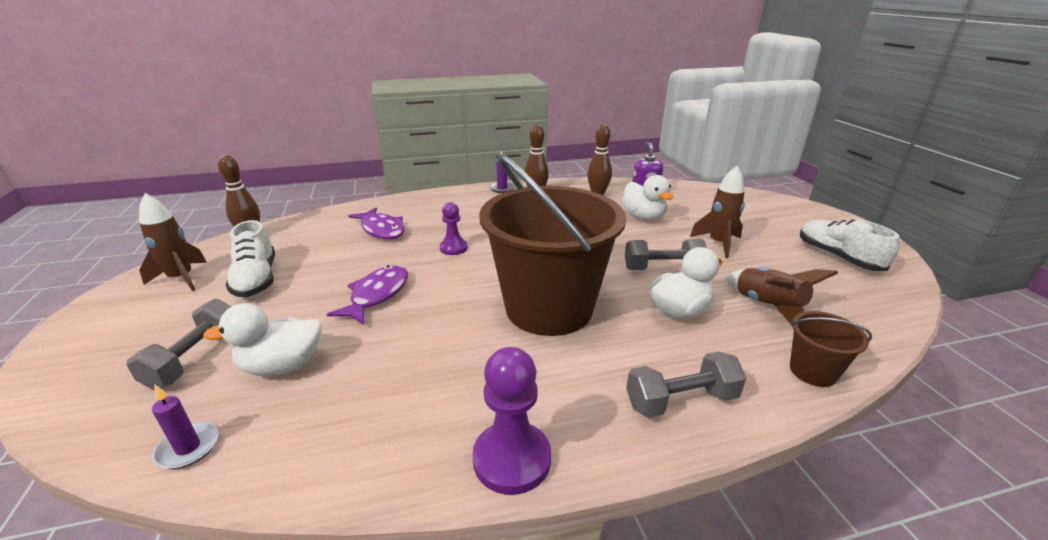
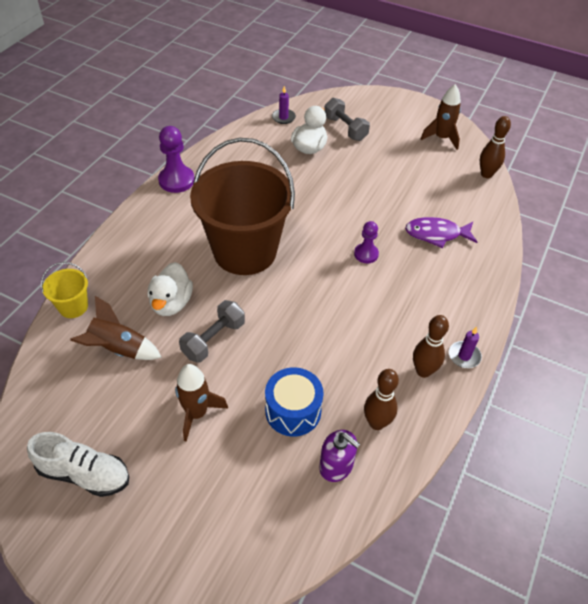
camera: 130 degrees right, 20 degrees up
(256, 279) = (411, 161): white shoe -> none
(377, 295) = (340, 196): purple fish -> none
(643, 217) = (293, 411): white duck -> blue drum
(681, 400) = (131, 244): grey dumbbell -> none
(813, 371) = (73, 307): brown bucket -> yellow bucket

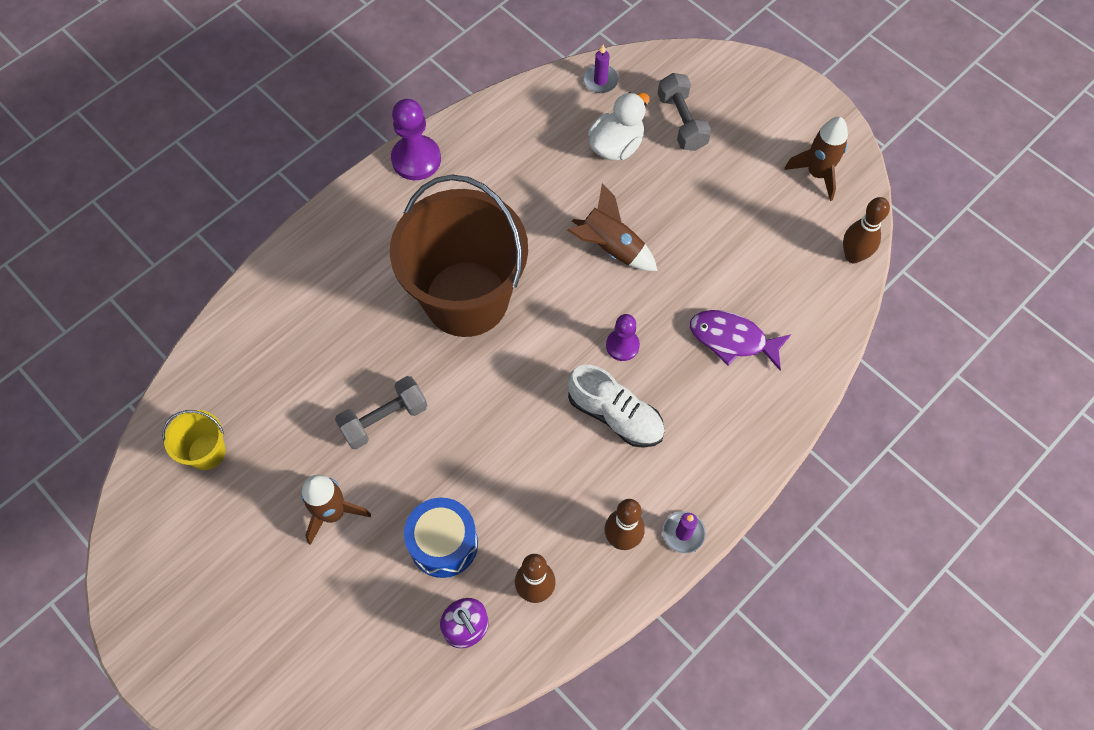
camera: 20 degrees right, 15 degrees up
(73, 307) = (234, 325): yellow bucket -> yellow bucket (206, 452)
(84, 473) = (190, 550): white shoe -> white shoe (615, 415)
(118, 349) = (270, 400): brown rocket -> brown rocket (610, 247)
(171, 303) = (350, 352): white duck -> none

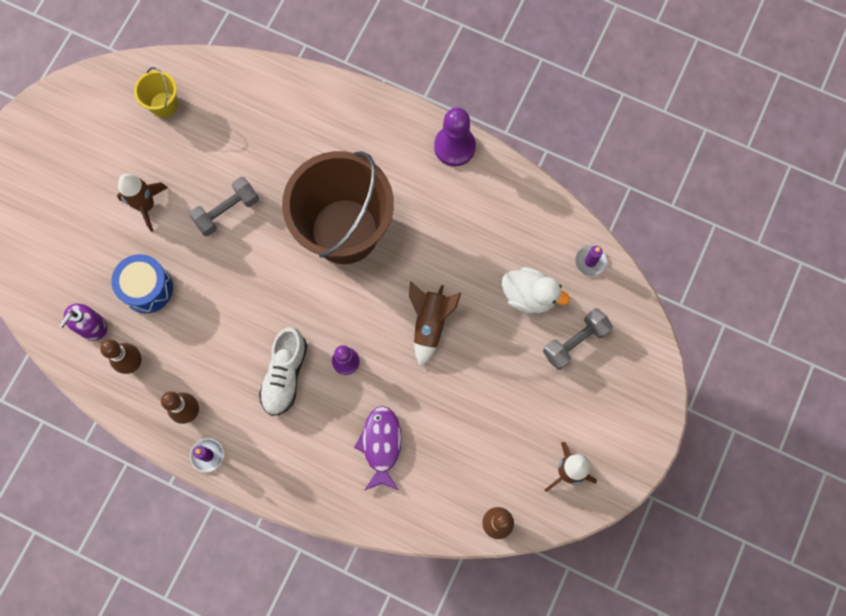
camera: 70 degrees right, 10 degrees up
(384, 419) = (227, 211): grey dumbbell -> grey dumbbell turned 75 degrees counterclockwise

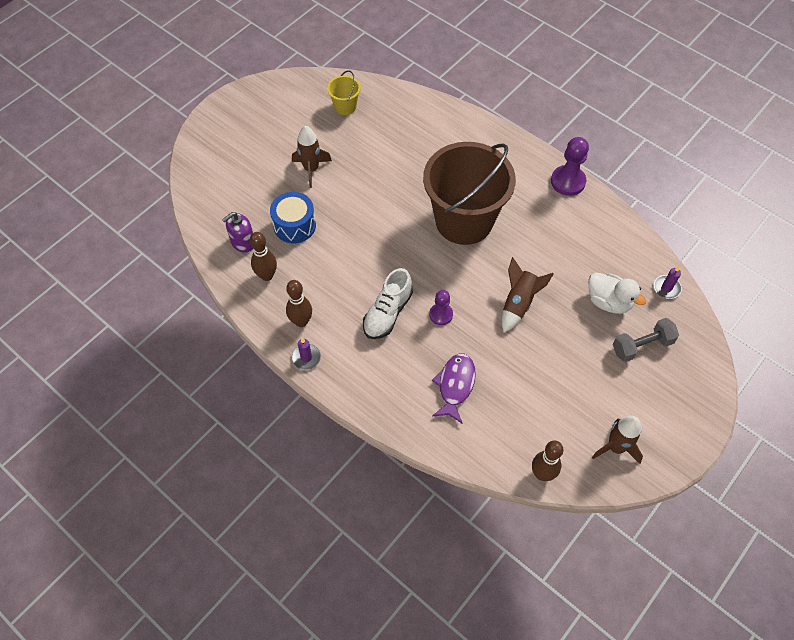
camera: 15 degrees right, 15 degrees down
(227, 211) = (373, 187): grey dumbbell -> none

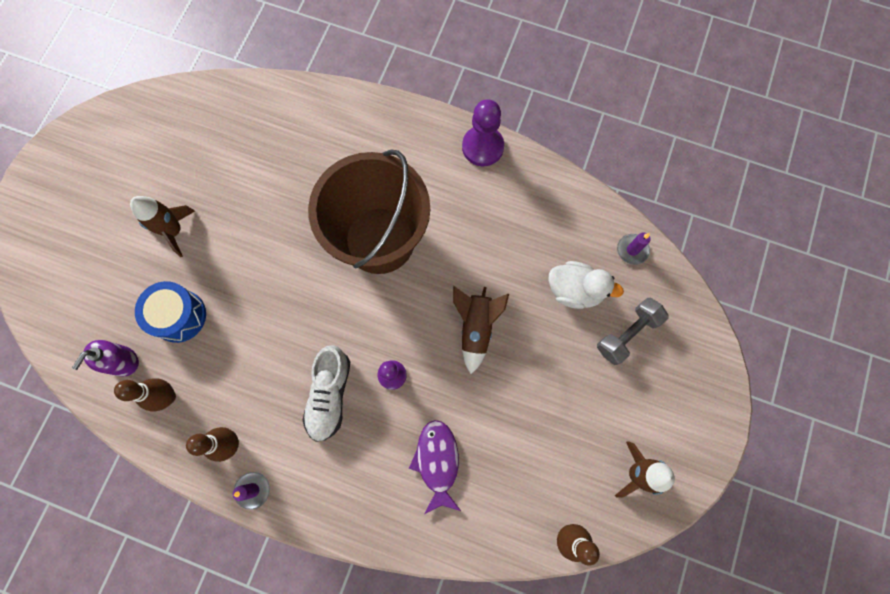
camera: 20 degrees left, 15 degrees up
(345, 106) = (187, 129): yellow bucket -> none

